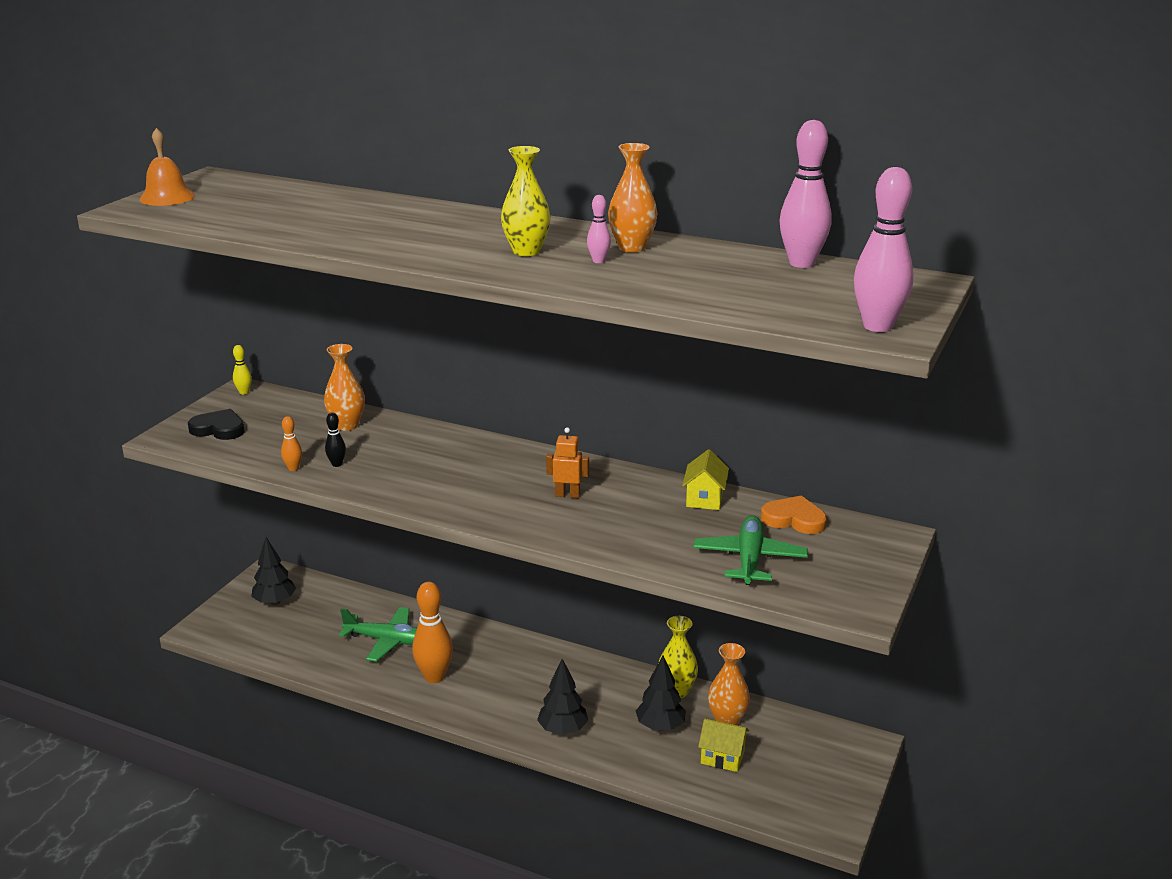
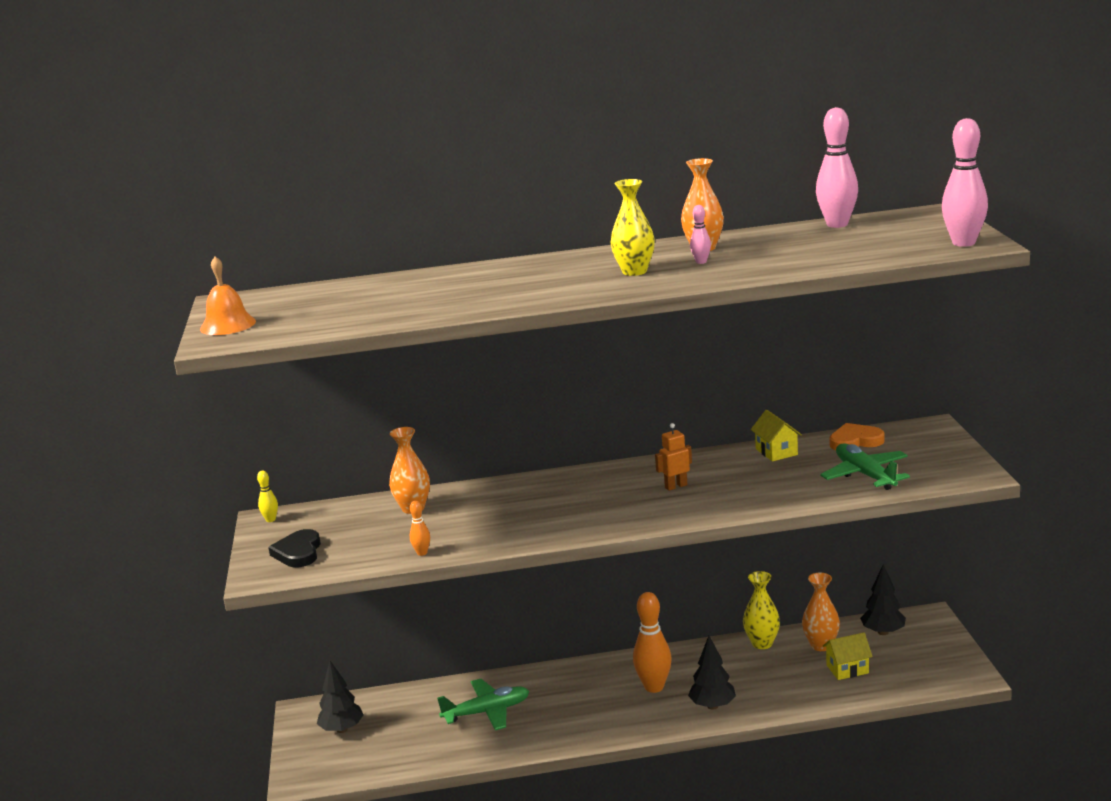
camera: 30 degrees left, 5 degrees down
(219, 429) = (298, 552): black heart -> black heart turned 75 degrees counterclockwise
(337, 464) = (455, 536): black bowling pin -> none
(434, 677) = (563, 718): orange bowling pin -> orange bowling pin (654, 687)
(660, 726) = (779, 670): black tree -> black tree (883, 632)

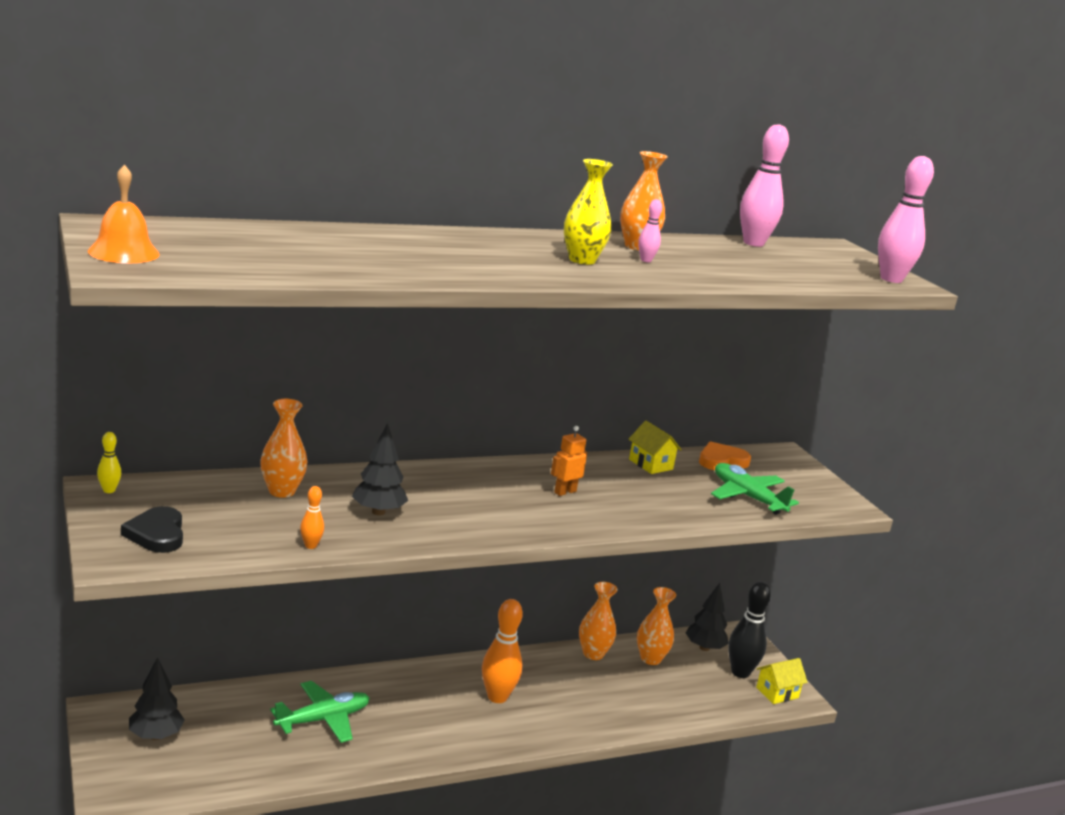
camera: 20 degrees left, 0 degrees up
(712, 706) = (563, 720): black tree -> black tree (378, 512)
(762, 643) = (593, 654): yellow vase -> orange vase
(847, 669) = (683, 685): yellow house -> yellow house (777, 693)
(914, 654) = (740, 672): none -> black bowling pin

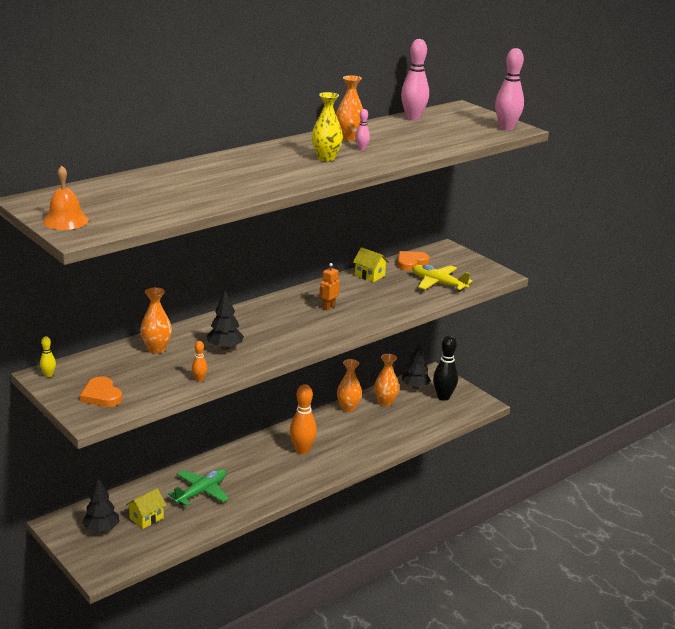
camera: 15 degrees left, 5 degrees up
(157, 534) = (101, 395): black heart -> orange heart
(747, 497) = (438, 283): green plane -> yellow plane
(777, 693) = (470, 404): yellow house -> yellow house (146, 518)

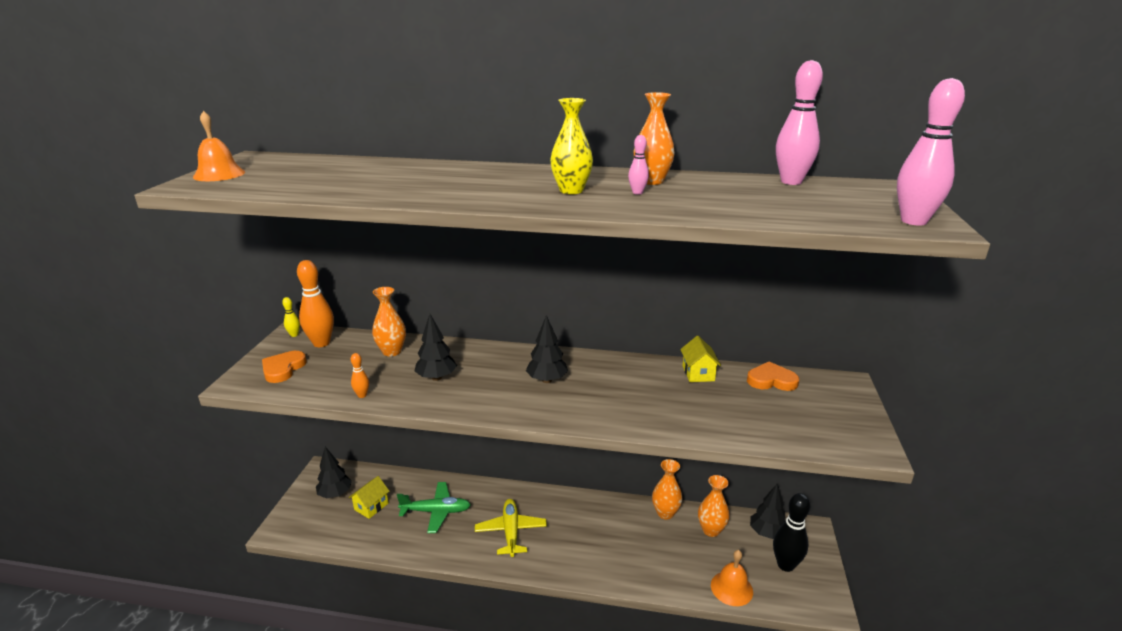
camera: 50 degrees right, 0 degrees up
(146, 518) = (371, 506): yellow house -> yellow house turned 60 degrees counterclockwise
(295, 317) = (547, 380): none -> black tree
(302, 450) = (564, 528): orange bowling pin -> orange bowling pin (321, 343)
(328, 307) = (596, 385): orange robot -> none
(432, 423) = (731, 588): none -> orange bell
(438, 283) = (764, 419): yellow plane -> yellow plane (511, 531)

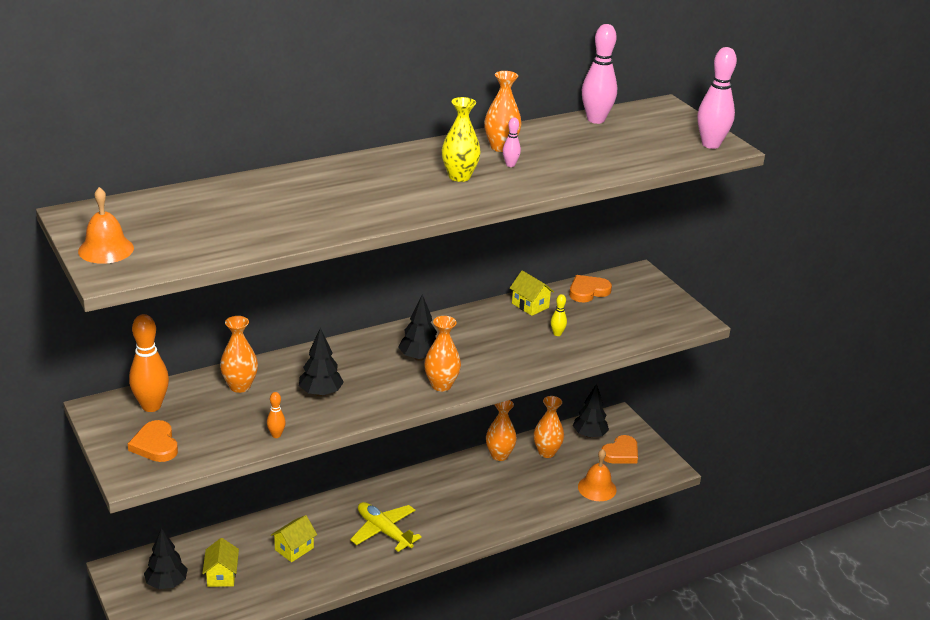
camera: 40 degrees left, 5 degrees up
(294, 335) = (104, 409): yellow bowling pin -> yellow bowling pin (557, 334)
(436, 511) = (294, 549): green plane -> yellow house
(535, 409) = (441, 385): none -> orange vase
(785, 565) = (620, 453): black bowling pin -> orange heart

